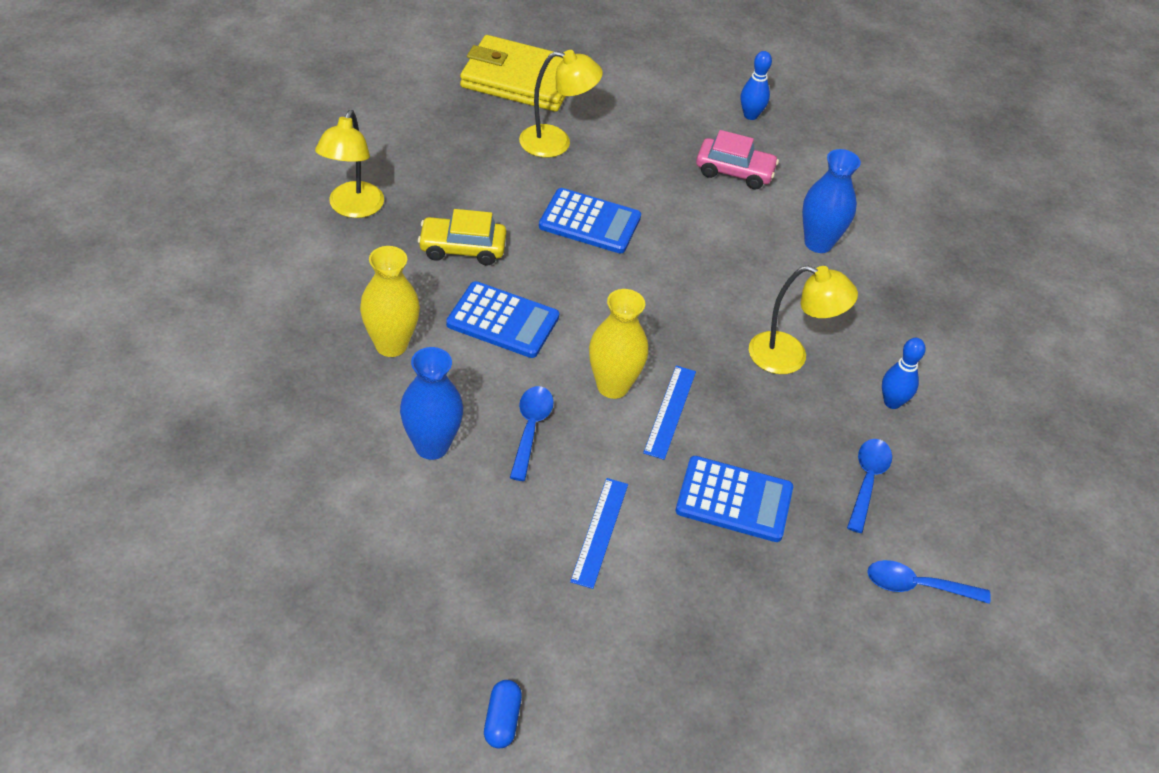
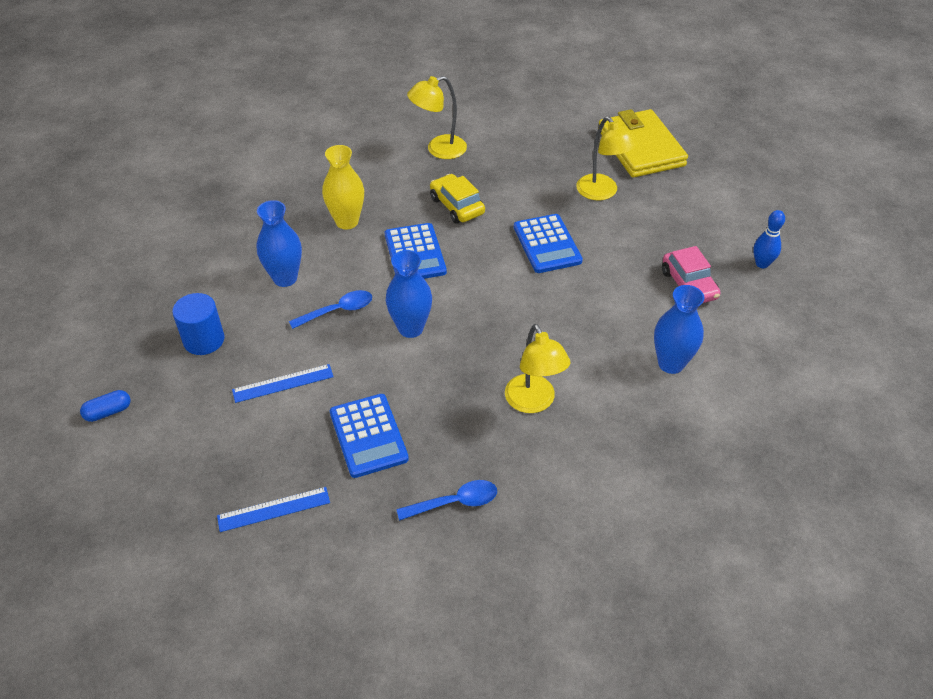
camera: 60 degrees right, 0 degrees up
(464, 570) = (204, 340): none -> blue cylinder
(612, 386) = (410, 328): yellow vase -> blue vase
(670, 411) = (416, 366): blue ruler -> blue ruler (274, 509)
(892, 402) = (550, 482): blue bowling pin -> none
(917, 586) = (379, 578): blue spoon -> none

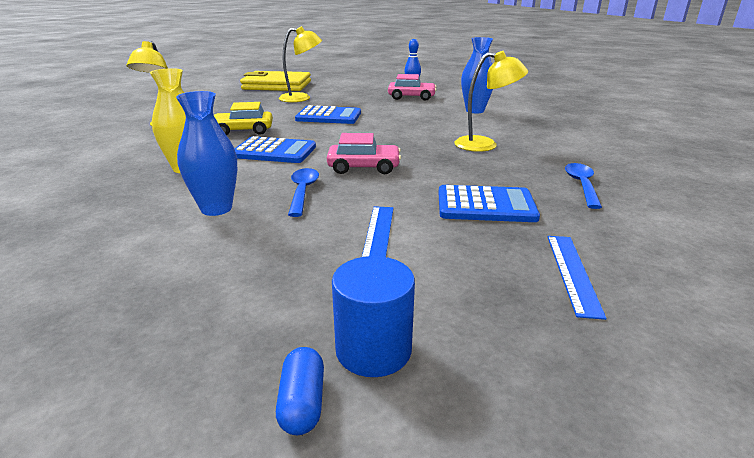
camera: 65 degrees left, 20 degrees down
(204, 340) = (247, 277): blue cylinder -> blue cylinder (373, 349)
(410, 328) = (364, 167): blue vase -> pink car

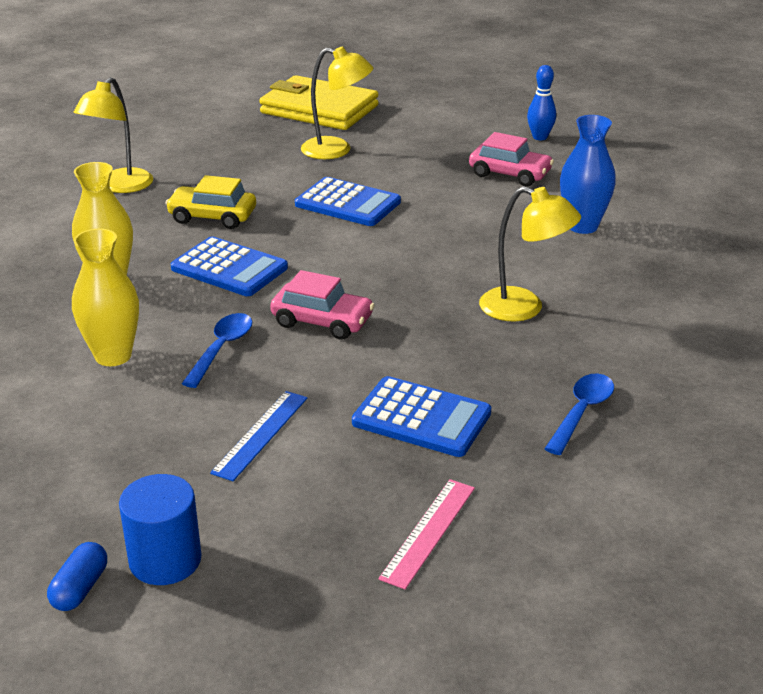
camera: 20 degrees right, 5 degrees up
(216, 208) = (113, 356): blue vase -> yellow vase
(572, 273) = (428, 532): blue ruler -> pink ruler

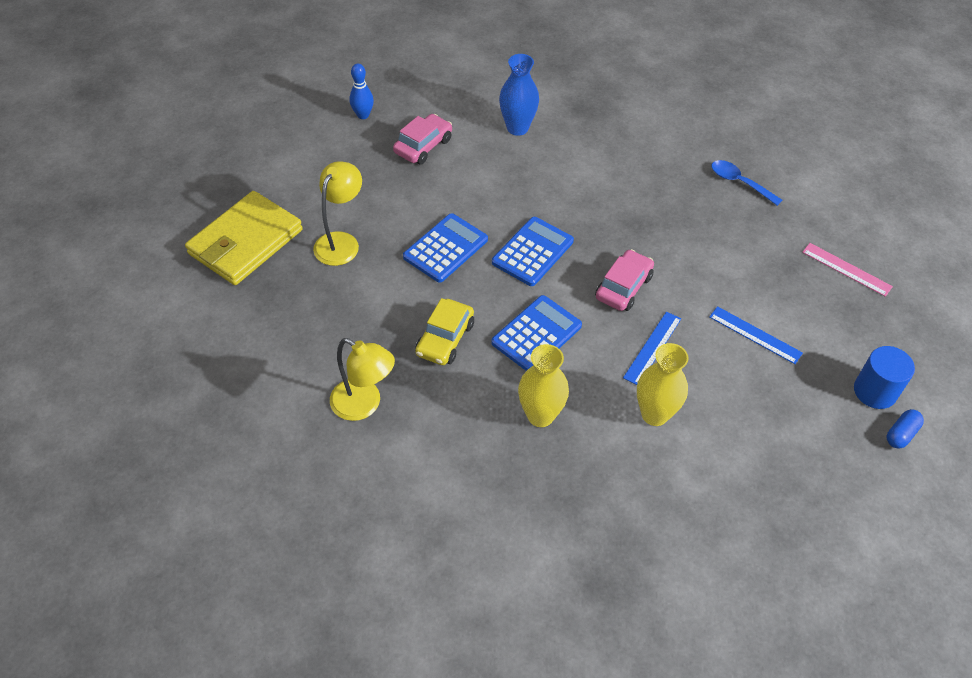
camera: 80 degrees left, 20 degrees up
(80, 588) = (901, 434): blue capsule -> blue capsule turned 75 degrees counterclockwise
(221, 349) = (652, 348): blue spoon -> blue ruler
(421, 418) = (741, 254): blue calculator -> blue calculator (533, 252)
(524, 308) = (622, 181): yellow lamp -> none

